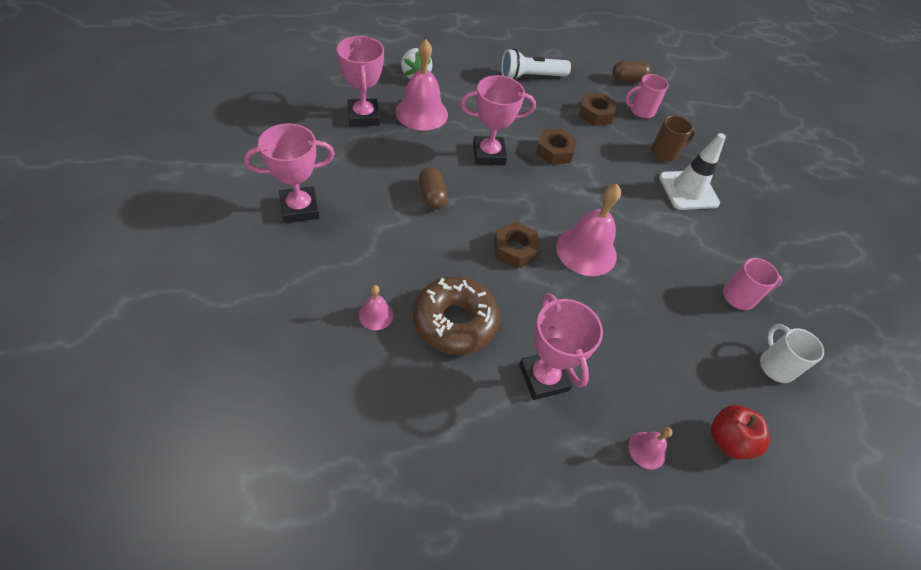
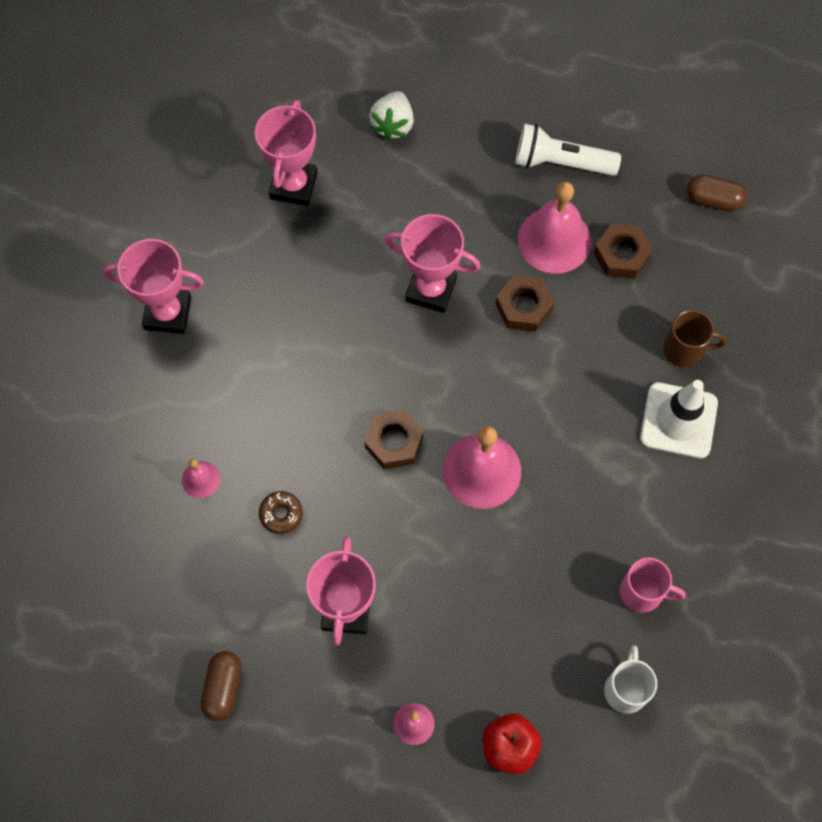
camera: 30 degrees right, 15 degrees up
(421, 113) = (372, 196): pink bell -> pink bell (554, 240)
(432, 196) = (328, 337): brown capsule -> brown capsule (223, 688)
(455, 322) = (281, 514): brown donut -> brown donut, size x0.45
(641, 111) = (696, 265): pink mug -> none

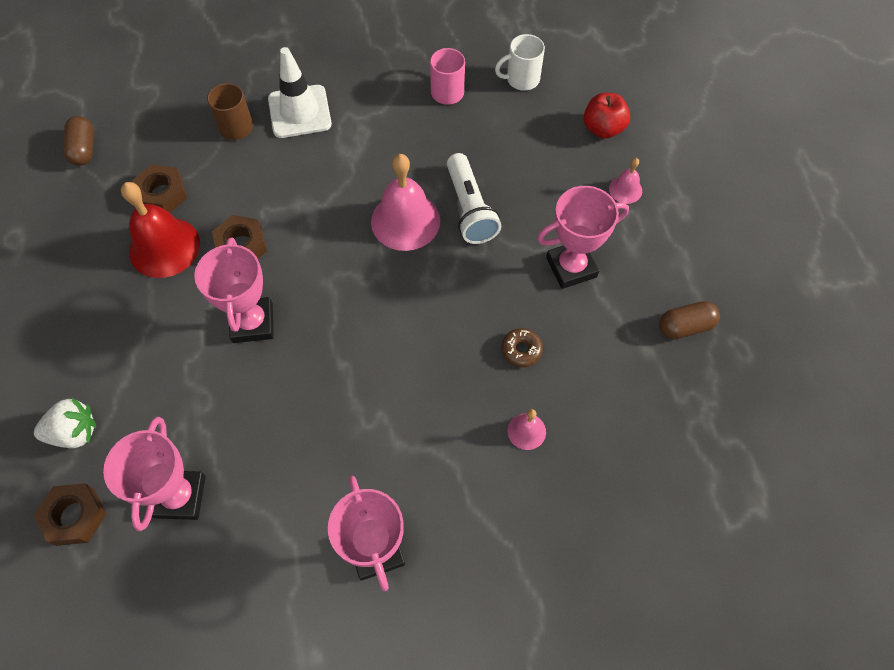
camera: 115 degrees left, 5 degrees down
(293, 185) = (180, 496): pink trophy -> pink trophy turned 75 degrees counterclockwise
(394, 442) = (413, 292): brown nut -> brown nut (75, 516)
(554, 240) = (164, 247): pink bell -> red bell
(561, 162) = (78, 270): white flashlight -> white flashlight (470, 209)

